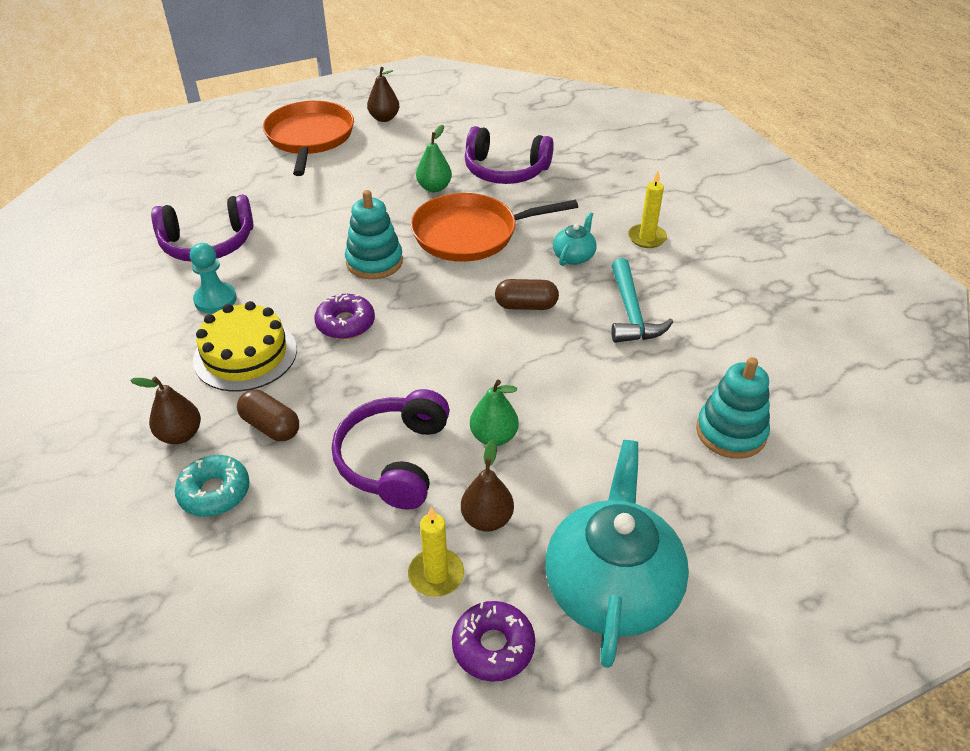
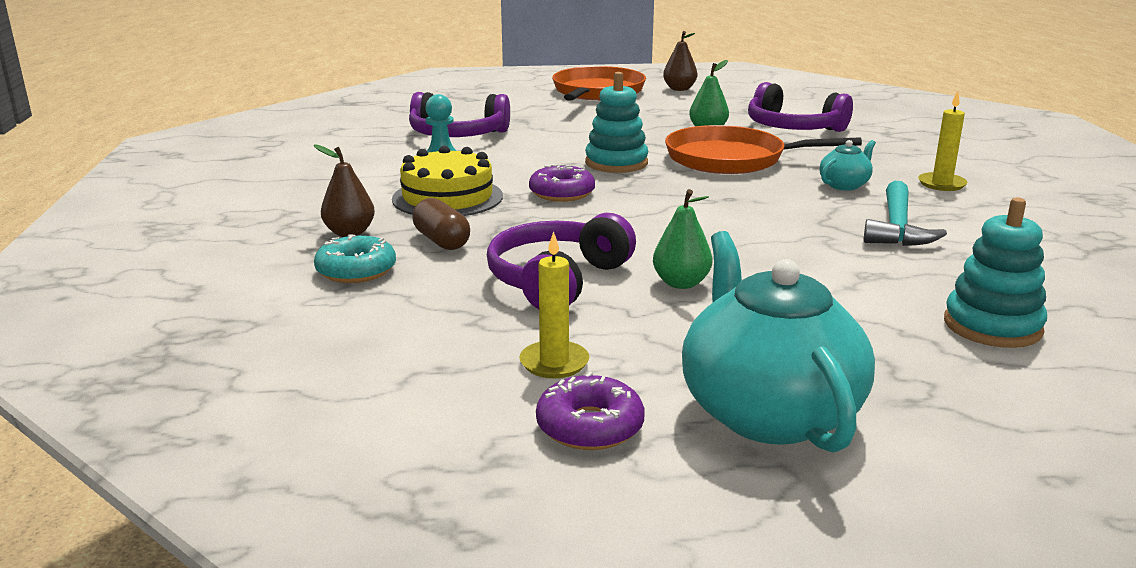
camera: 20 degrees right, 20 degrees down
(487, 519) = (638, 336): brown pear -> none
(526, 306) = (769, 208): brown capsule -> none
(611, 587) = (768, 412): turquoise teapot -> turquoise teapot turned 45 degrees counterclockwise

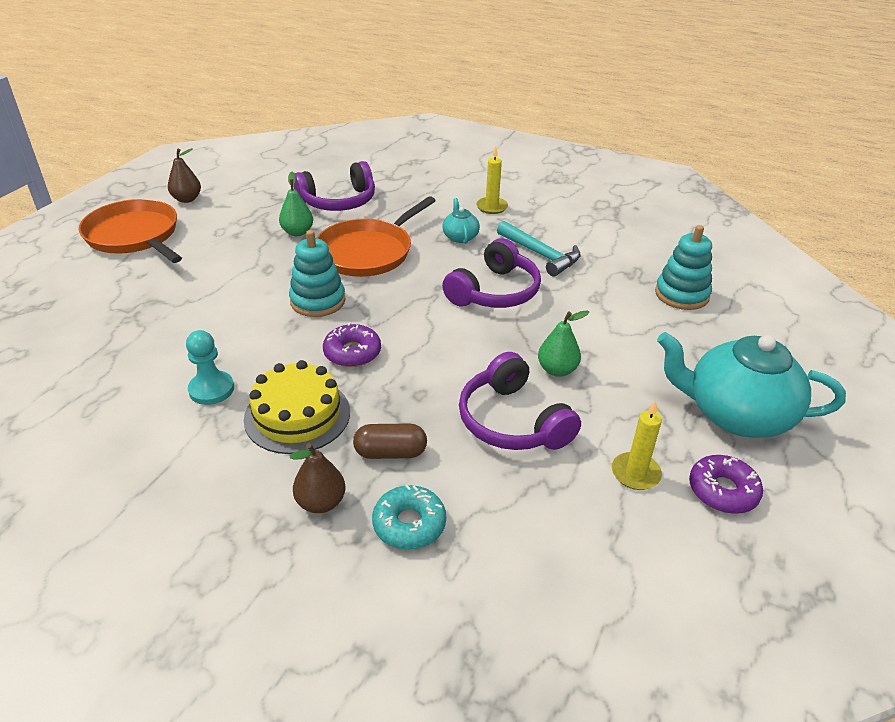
camera: 60 degrees left, 15 degrees up
(457, 135) = (143, 351): purple headphones -> purple headphones (495, 292)

